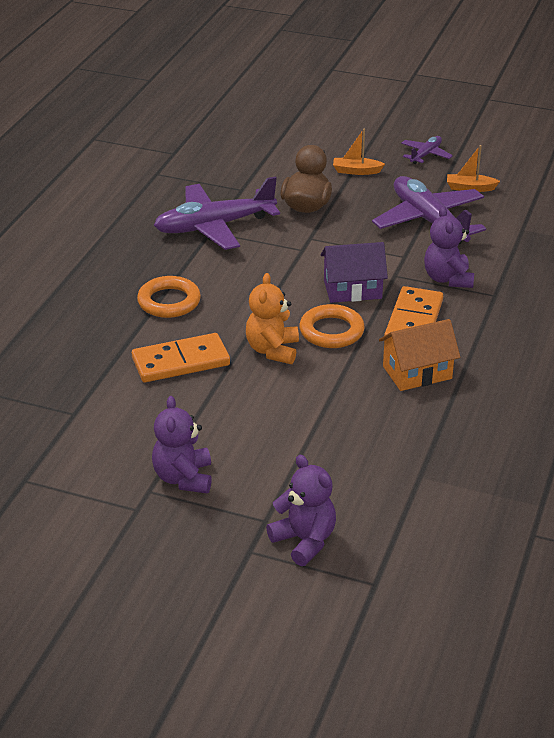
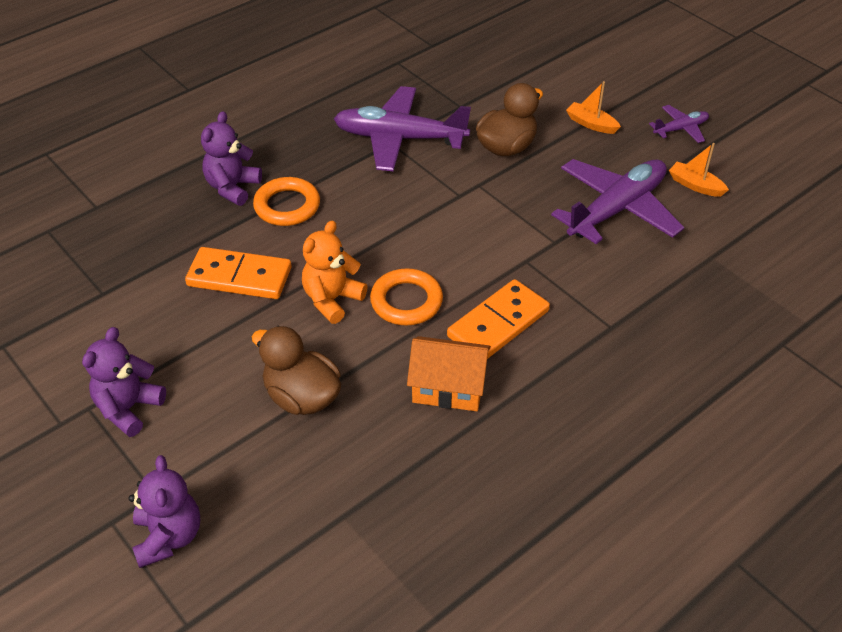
camera: 30 degrees right, 10 degrees up
(314, 419) = (302, 397): none -> brown duck
(352, 289) = (469, 261): purple house -> none
(429, 221) = (616, 209): purple plane -> purple plane turned 45 degrees clockwise
(448, 279) = (577, 287): purple teddy bear -> purple teddy bear (232, 188)

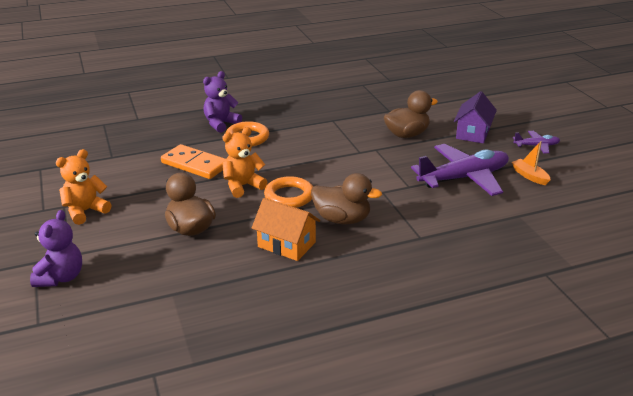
camera: 20 degrees right, 15 degrees down
(128, 408) = (85, 211): purple teddy bear -> orange teddy bear
(399, 138) = (339, 119): purple plane -> none
(498, 323) = (342, 219): orange domino -> brown duck
(591, 124) = (473, 133): orange boat -> purple house

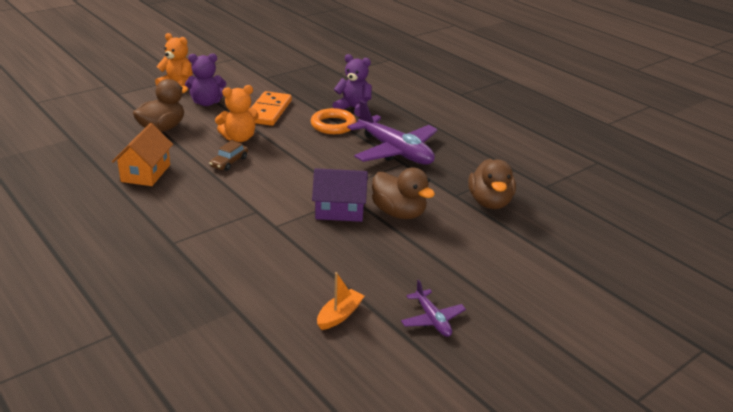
camera: 70 degrees right, 0 degrees up
(61, 277) = (89, 97): purple teddy bear -> purple teddy bear (207, 103)
(243, 186) = (239, 138): orange teddy bear -> orange teddy bear turned 120 degrees clockwise
(289, 196) = (229, 162): orange ring -> brown car
(342, 219) = (195, 194): brown duck -> brown duck (490, 202)
(463, 178) = (310, 262): purple plane -> purple plane (395, 151)
(473, 133) = (436, 262): purple house -> purple house (340, 211)

